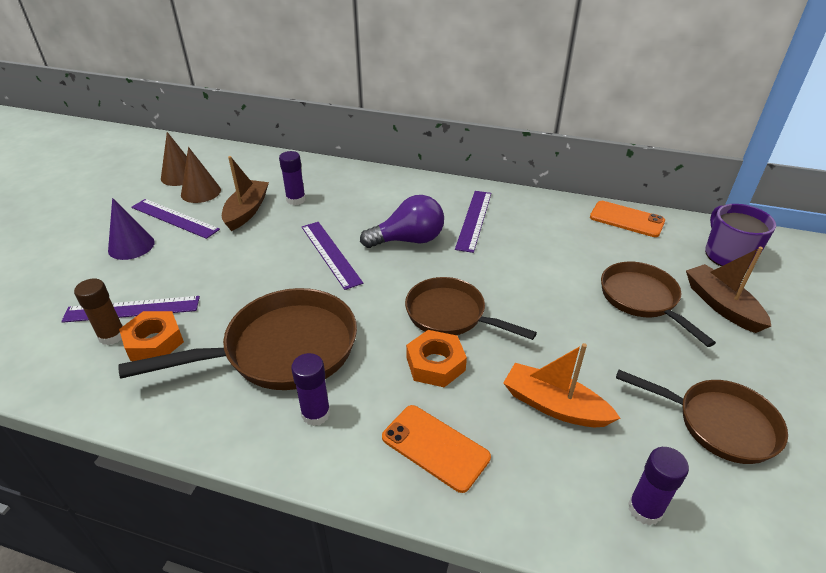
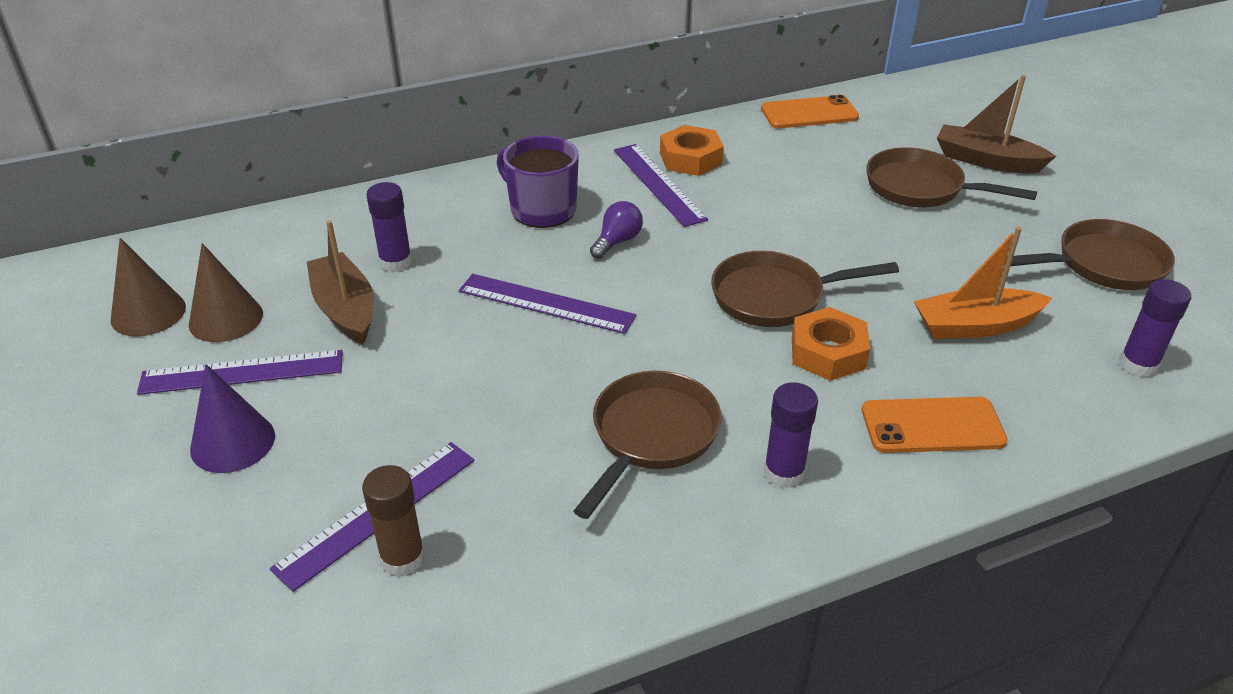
camera: 40 degrees left, 0 degrees up
(154, 342) = (476, 527): orange nut -> orange nut (690, 158)
(282, 349) = (651, 436): brown pan -> brown pan, size x0.65
(408, 240) = (617, 241): purple light bulb -> purple light bulb, size x0.55
(728, 255) = (936, 110): purple mug -> purple mug (542, 209)

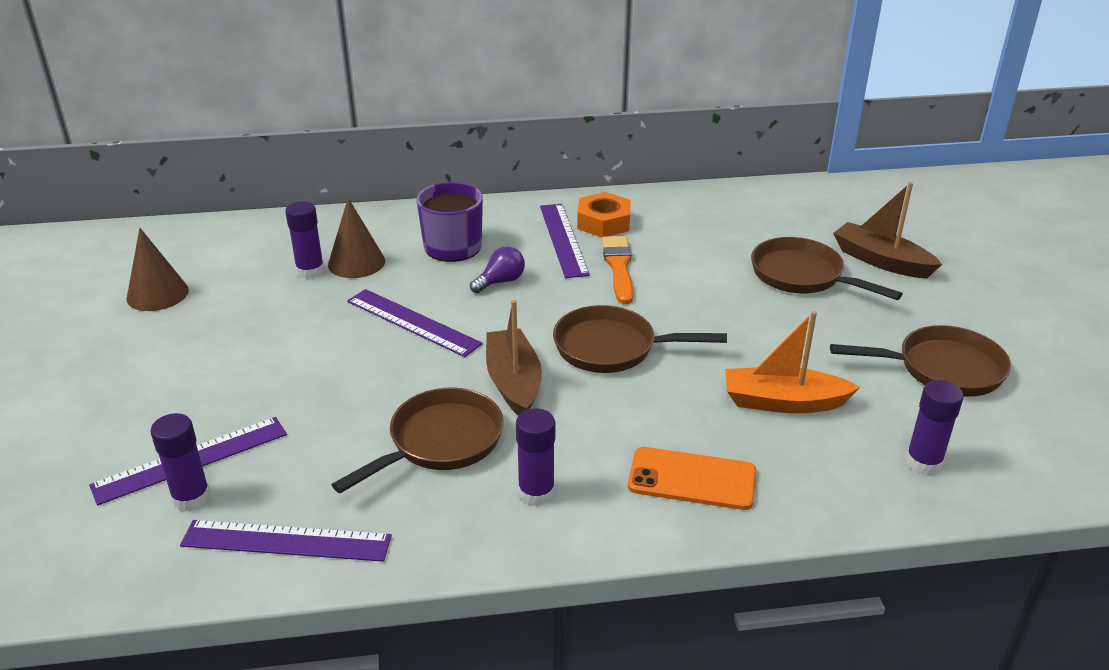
camera: 15 degrees right, 5 degrees down
(148, 313) = (103, 281): brown cone -> brown cone (356, 262)
(232, 442) = (113, 387): purple cone -> none
(242, 372) = (148, 336): purple ruler -> purple ruler (286, 541)
(345, 309) = (251, 301): brown boat -> brown boat (513, 382)
(402, 558) = (191, 497): brown glue stick -> purple glue stick
(733, 206) = (618, 267): none -> orange brush
(809, 113) = (734, 198): orange phone -> none
(828, 352) = (633, 402): orange nut -> none

